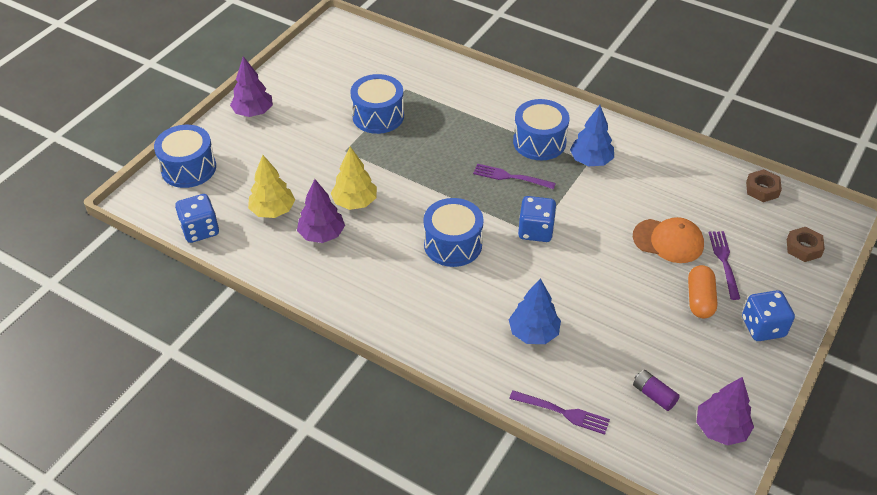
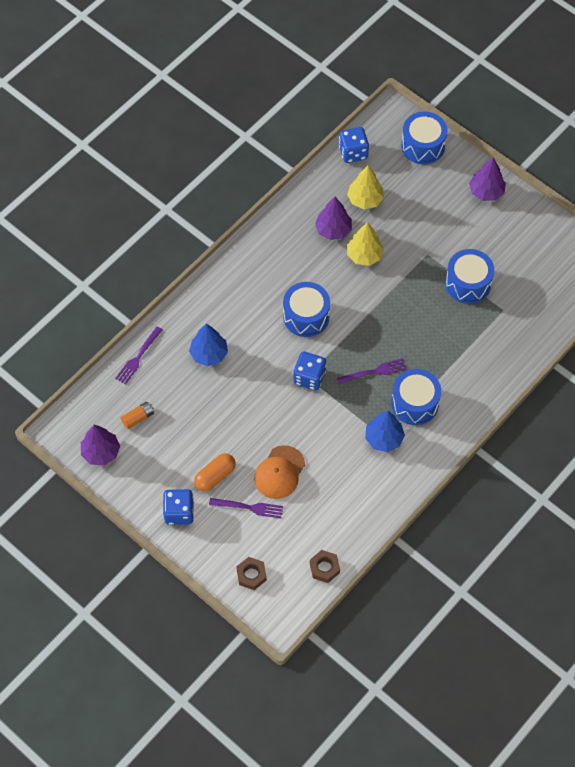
camera: 100 degrees right, 15 degrees up
(510, 177) = (374, 372): purple fork -> purple fork turned 45 degrees clockwise
(654, 395) = (138, 418): purple battery -> orange battery
(699, 299) = (215, 476): orange capsule -> orange capsule turned 60 degrees counterclockwise

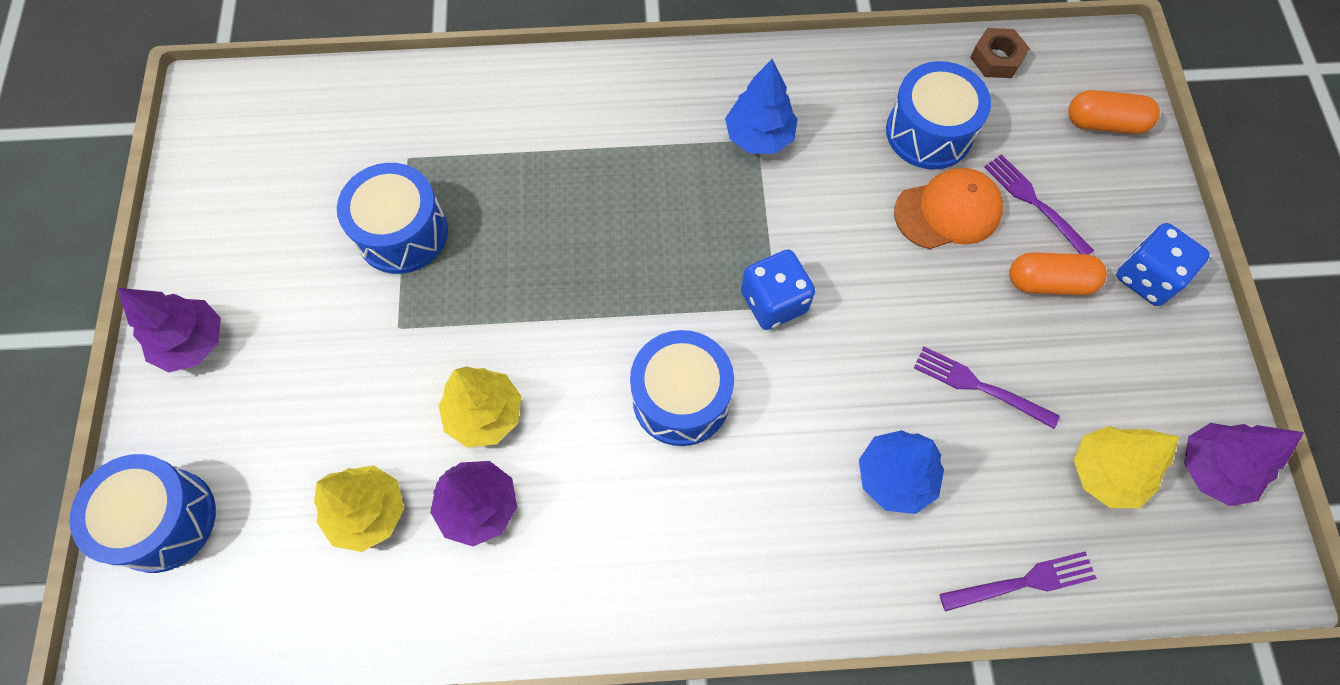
camera: 135 degrees left, 5 degrees up
(138, 418) = (1105, 473): orange battery -> yellow tree
(251, 575) = (1104, 123): brown nut -> orange capsule
(353, 152) = (276, 627): blue dice -> none
(374, 372) = (674, 229): purple fork -> purple fork (979, 386)
(414, 403) = (668, 144): blue drum -> blue drum (929, 132)

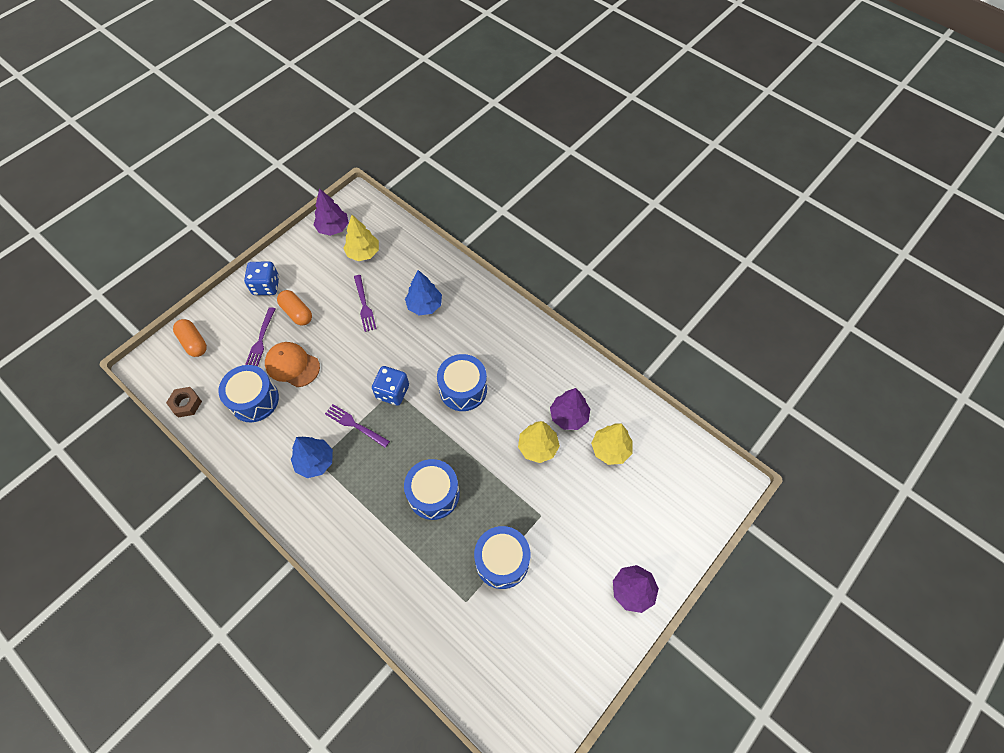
camera: 135 degrees left, 5 degrees down
(163, 520) = (691, 516): blue drum -> blue drum (433, 494)
(1022, 582) = (424, 251): purple fork -> purple fork (355, 425)

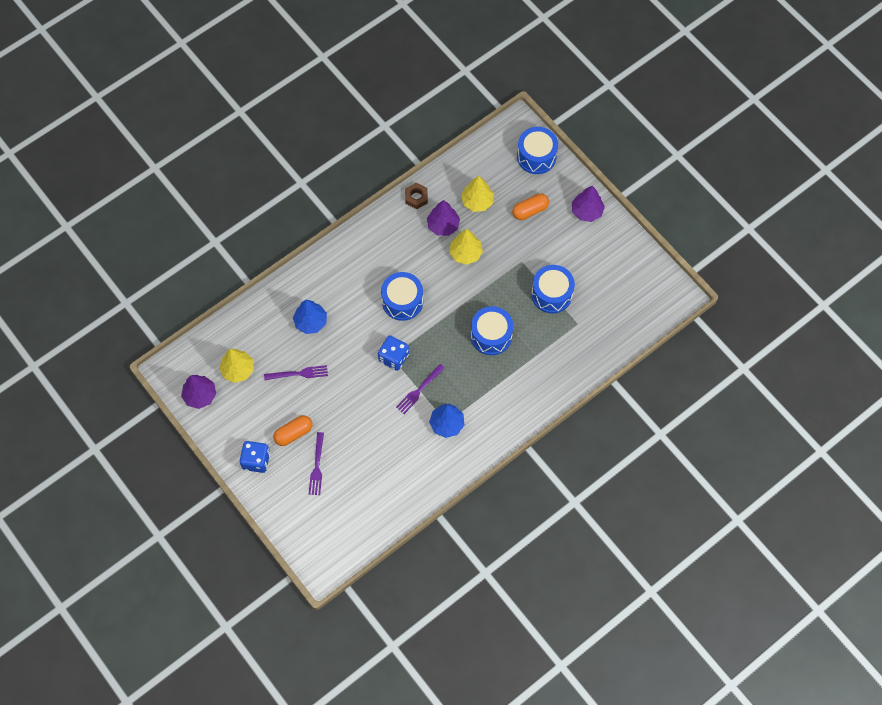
camera: 80 degrees left, 5 degrees up
(186, 404) = (371, 531): brown nut -> brown nut (416, 197)
(194, 342) = (306, 527): orange capsule -> orange capsule (530, 210)
(254, 400) = (378, 472): blue drum -> blue drum (536, 156)
(261, 340) = (317, 466): purple fork -> purple fork turned 75 degrees clockwise
(292, 365) = (350, 439): orange cap -> none

